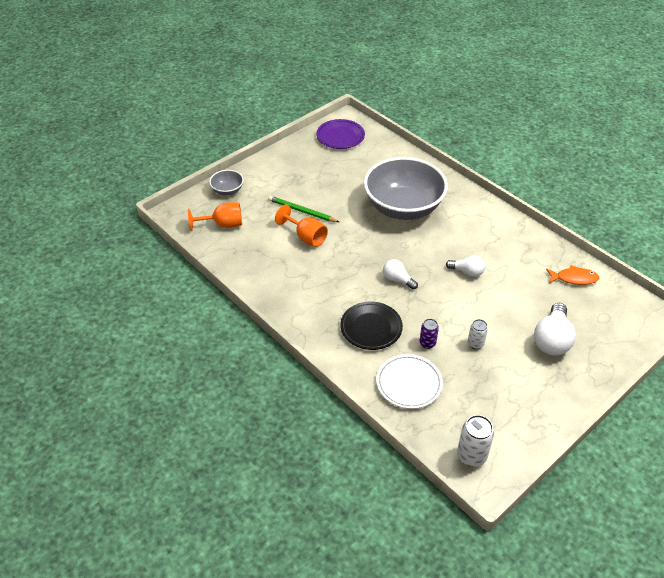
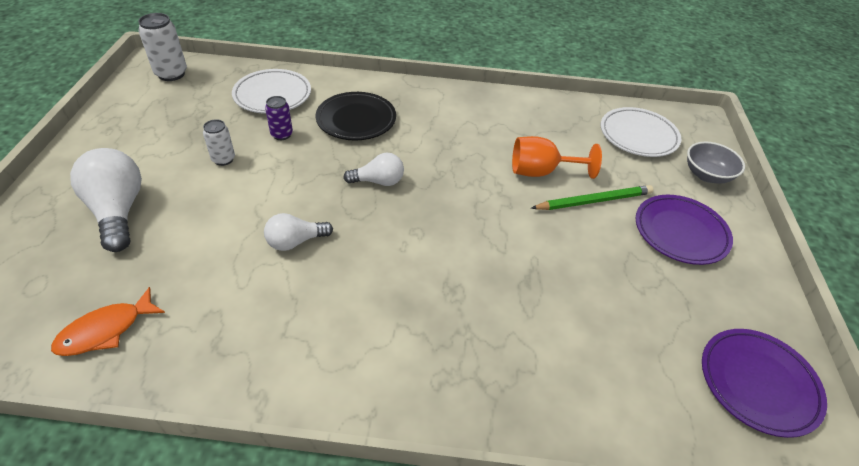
camera: 135 degrees right, 0 degrees up
(223, 225) = (638, 136): orange goblet -> white plate
(286, 180) = (680, 232): none -> purple plate
(403, 207) = (482, 294): grey bowl -> none

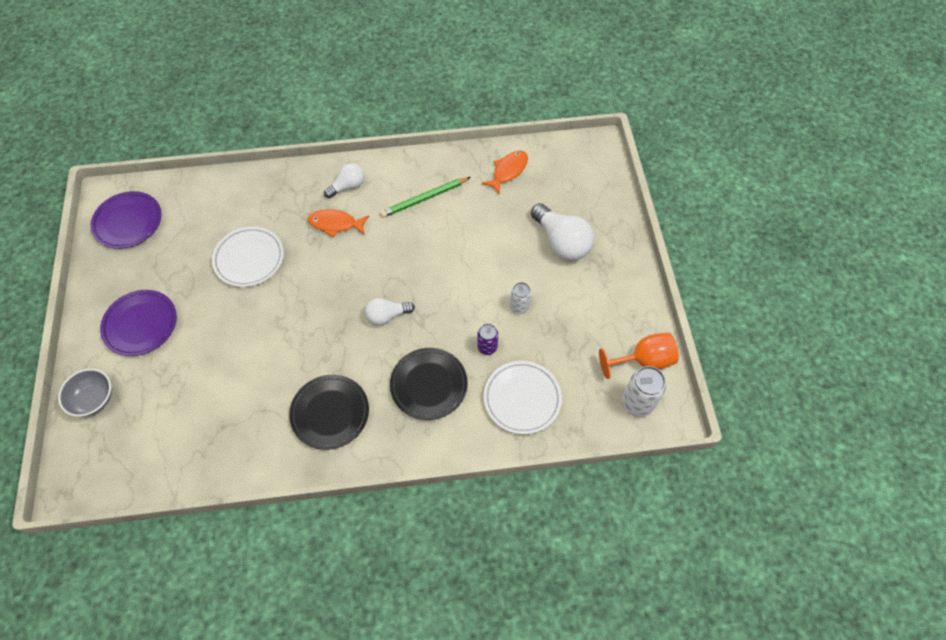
camera: 170 degrees right, 15 degrees up
(295, 242) = (429, 248): white light bulb -> white light bulb (348, 186)
(417, 304) = (335, 224): none -> orange fish
(459, 120) = (330, 413): none -> black plate
(541, 172) = (250, 362): orange goblet -> orange goblet (643, 360)
(594, 201) = (206, 340): green pencil -> green pencil (424, 199)
(638, 136) = (146, 440): white plate -> white plate (249, 259)

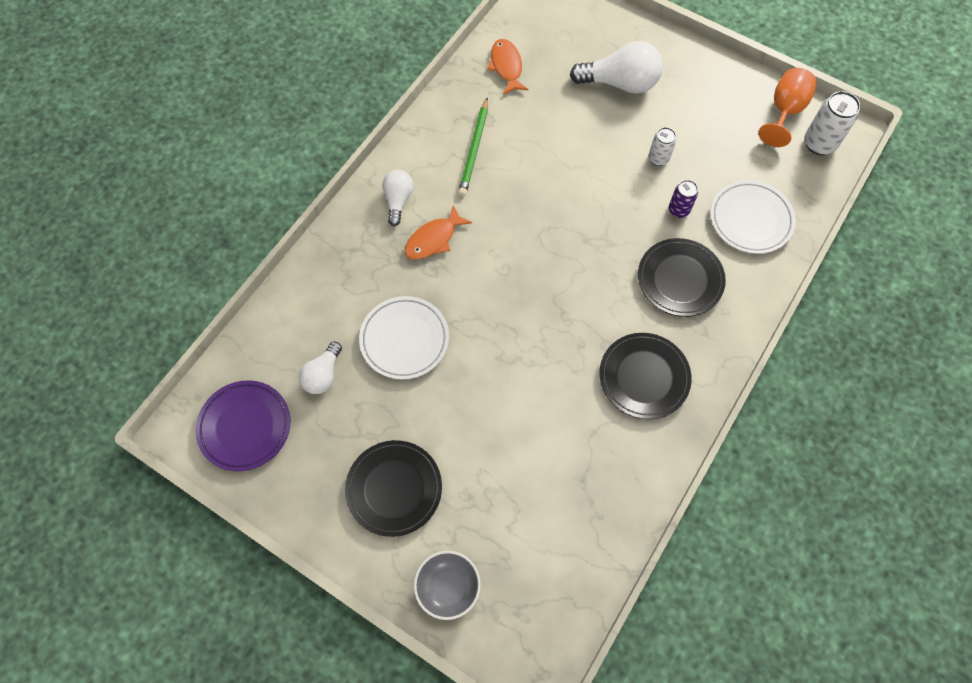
camera: 50 degrees left, 5 degrees up
(141, 325) = (394, 489): purple plate -> black plate
(387, 316) = (578, 264): white light bulb -> white light bulb (323, 375)

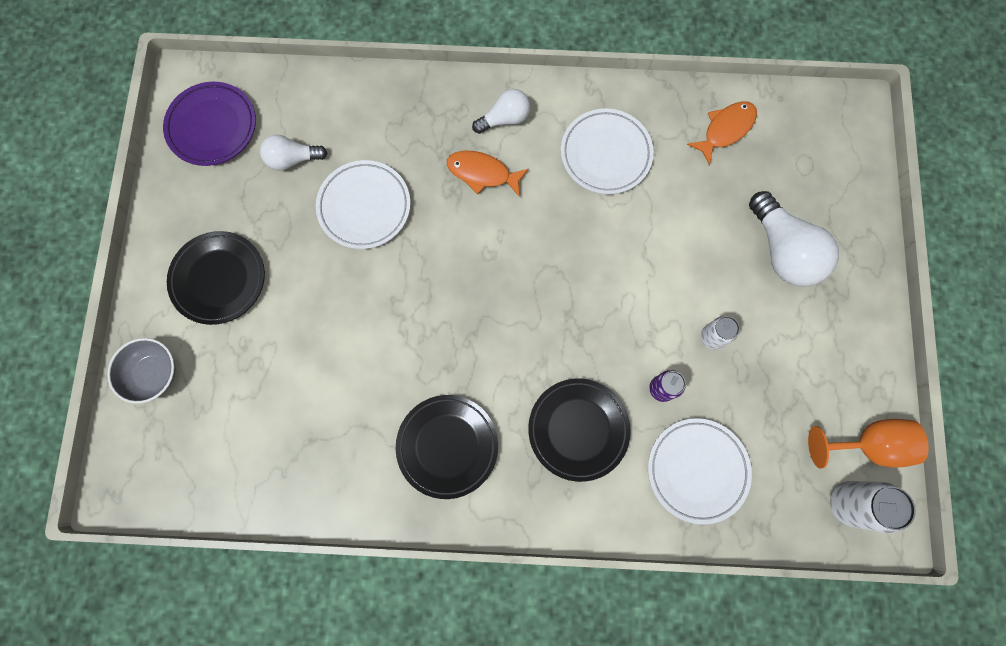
camera: 60 degrees right, 10 degrees up
(474, 149) = (605, 154): green pencil -> white plate

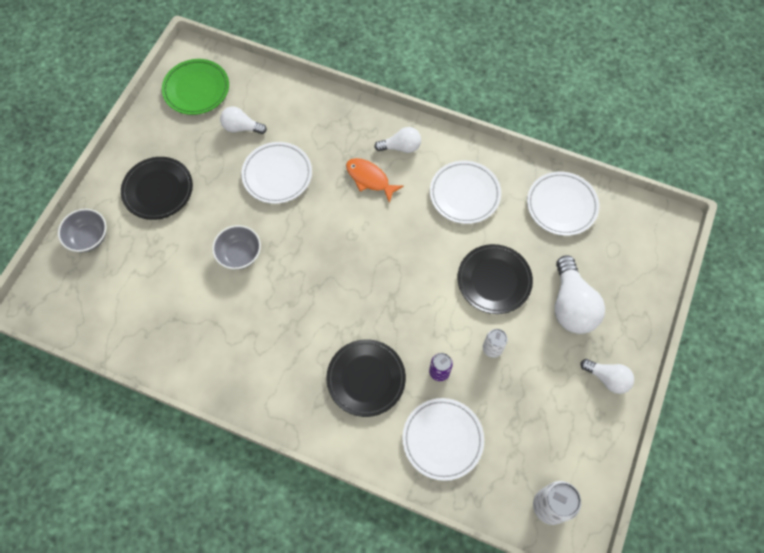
camera: 20 degrees right, 10 degrees down
(212, 127) = (196, 89): purple plate -> green plate
(359, 327) = (239, 254): none -> grey bowl
(447, 446) = (267, 357): black plate -> black plate (494, 280)
(725, 129) = (561, 205): orange fish -> white plate
(856, 326) = (607, 378): none -> white light bulb
(866, 444) = (581, 468): orange goblet -> none

